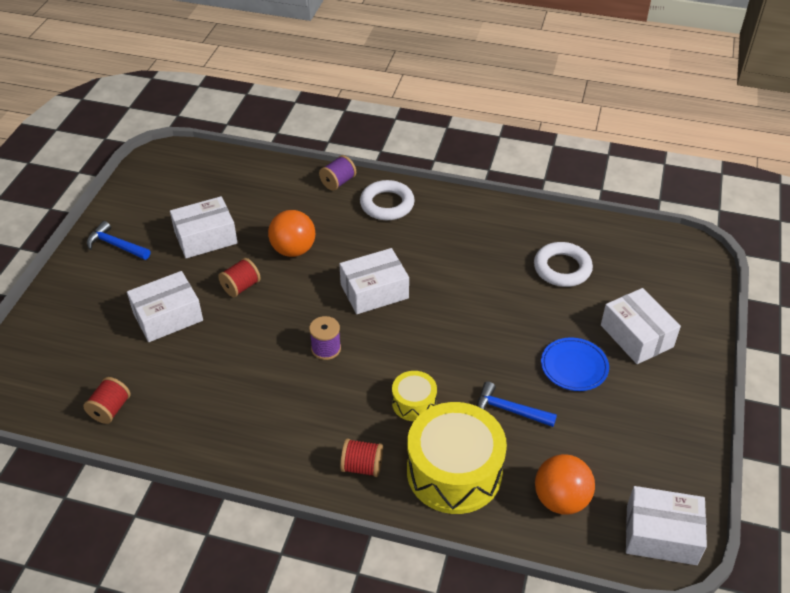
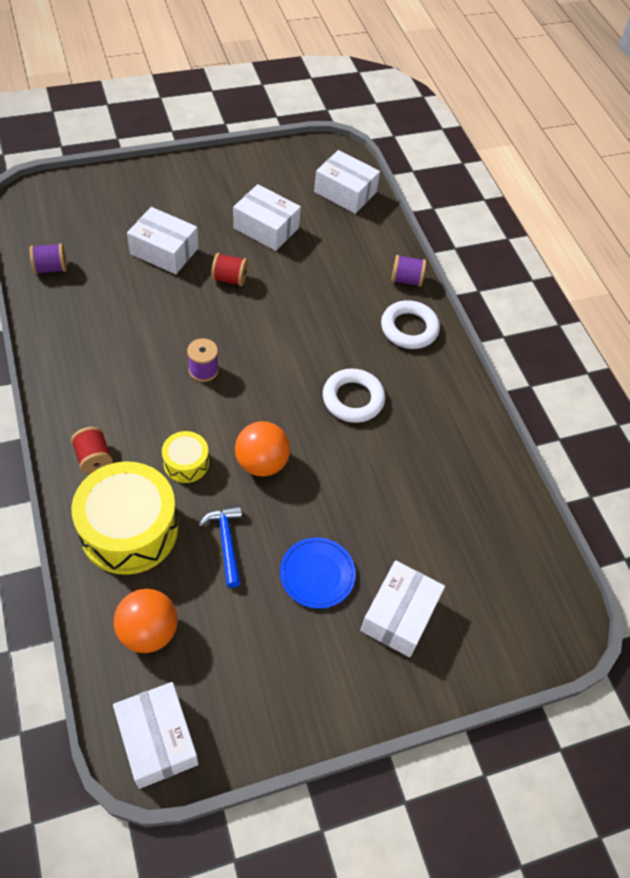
camera: 50 degrees right, 10 degrees up
(110, 409) = (51, 268): red spool -> purple spool
(116, 245) = (214, 180): blue hammer -> none
(293, 250) = (298, 291): orange ball -> orange ball (261, 463)
(374, 291) = (294, 371): white box -> white box (345, 192)
(562, 268) = (441, 508): white ring -> white ring (353, 399)

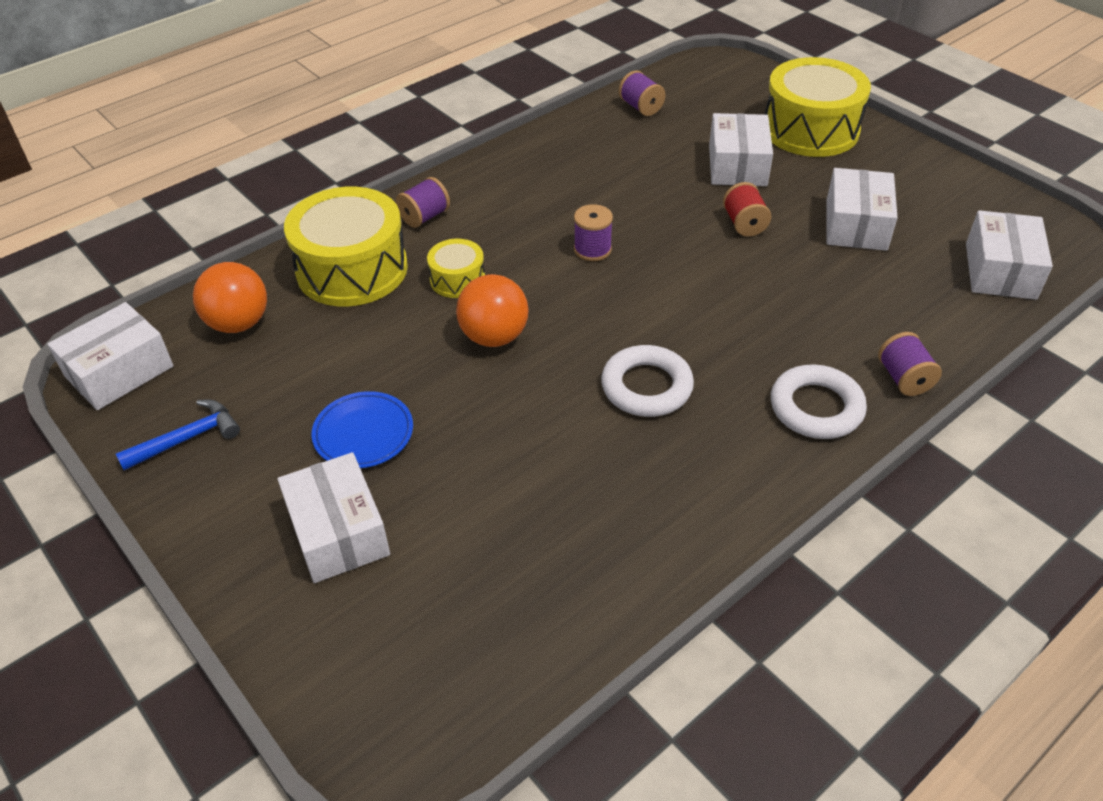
camera: 75 degrees right, 10 degrees down
(94, 458) = (424, 217): red spool -> purple spool
(152, 195) = (810, 129): none -> yellow drum
(226, 542) = (371, 344): blue hammer -> blue hammer (187, 439)
(399, 615) = (338, 532): white box -> white box turned 60 degrees clockwise

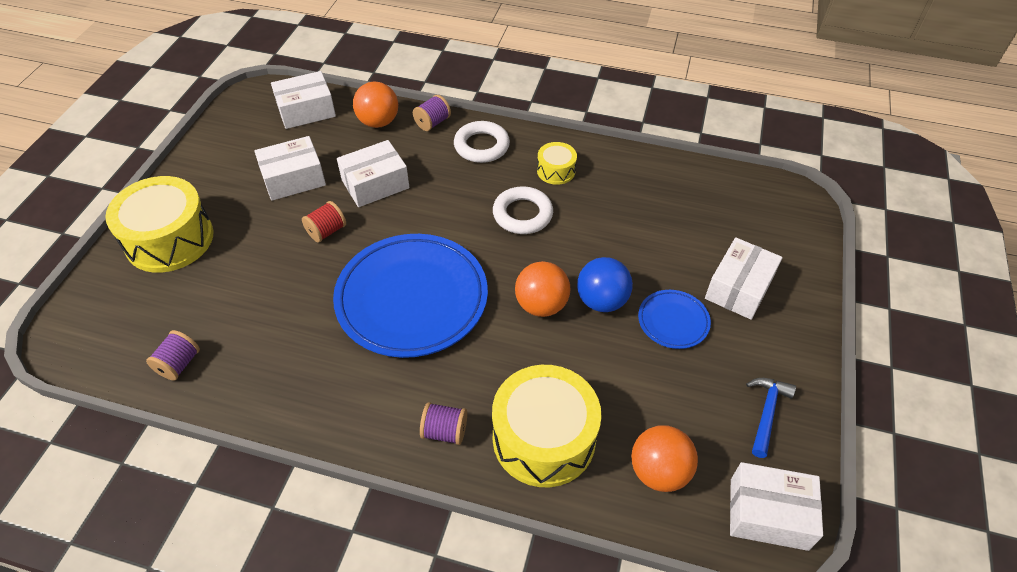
camera: 125 degrees left, 5 degrees up
(187, 439) = (766, 413): blue hammer -> blue hammer turned 90 degrees clockwise
(451, 388) = (601, 301): none -> blue ball
(457, 279) = (502, 360): yellow drum -> yellow drum (556, 171)
(592, 249) = (412, 299): purple spool -> blue plate
(737, 165) = (248, 262): white box -> white box (375, 184)
(936, 327) = (378, 122): none -> orange ball

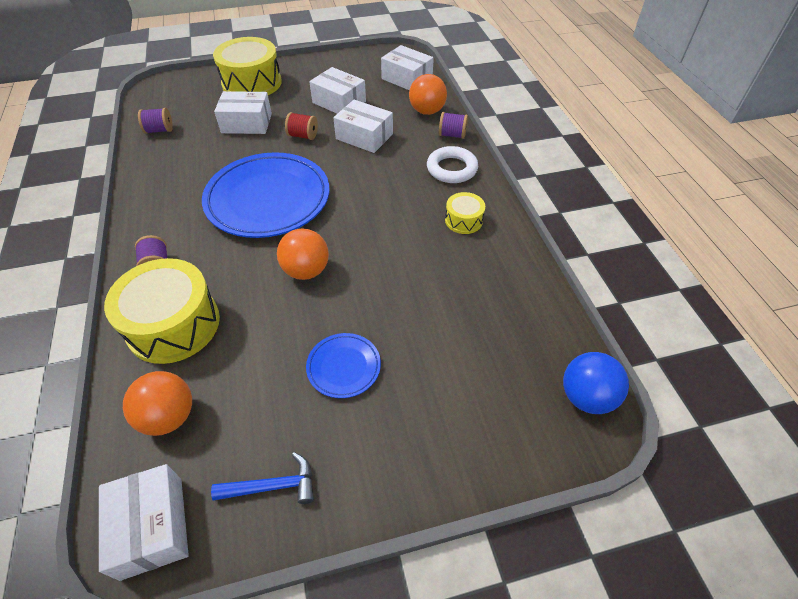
camera: 60 degrees right, 0 degrees up
(522, 214) = (396, 221): white ring -> none
(601, 301) = (335, 307): blue ball -> blue ball (586, 397)
(739, 288) = (421, 407): white box -> white box (246, 123)

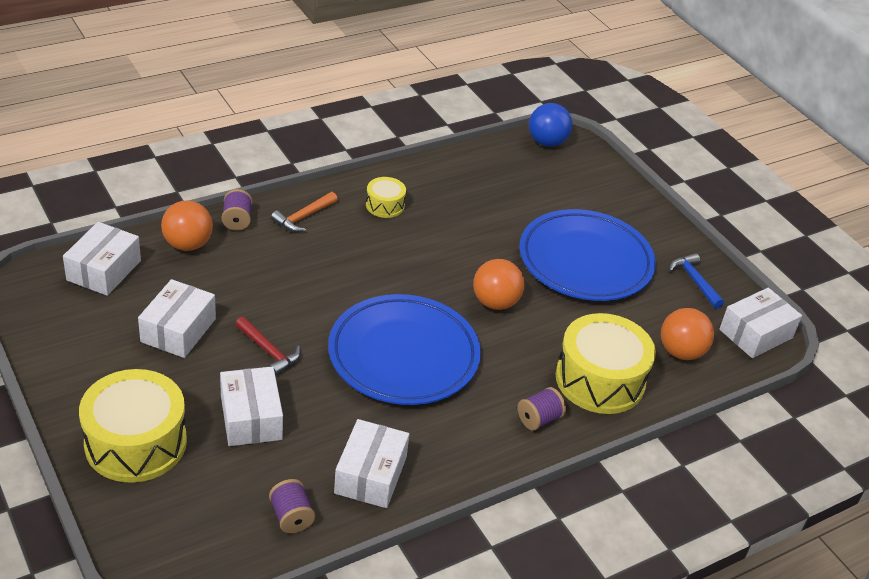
camera: 110 degrees left, 10 degrees down
(303, 136) = (268, 351): red spool -> red hammer
(344, 367) = (585, 261): blue plate -> blue plate, size x2.17
(364, 136) = (257, 293): white box -> white box (370, 475)
(452, 169) = (303, 217): white ring -> orange hammer

